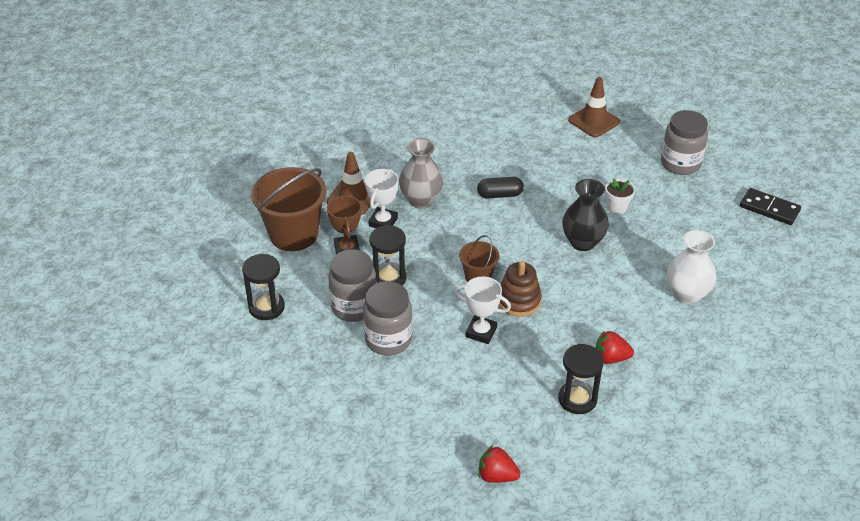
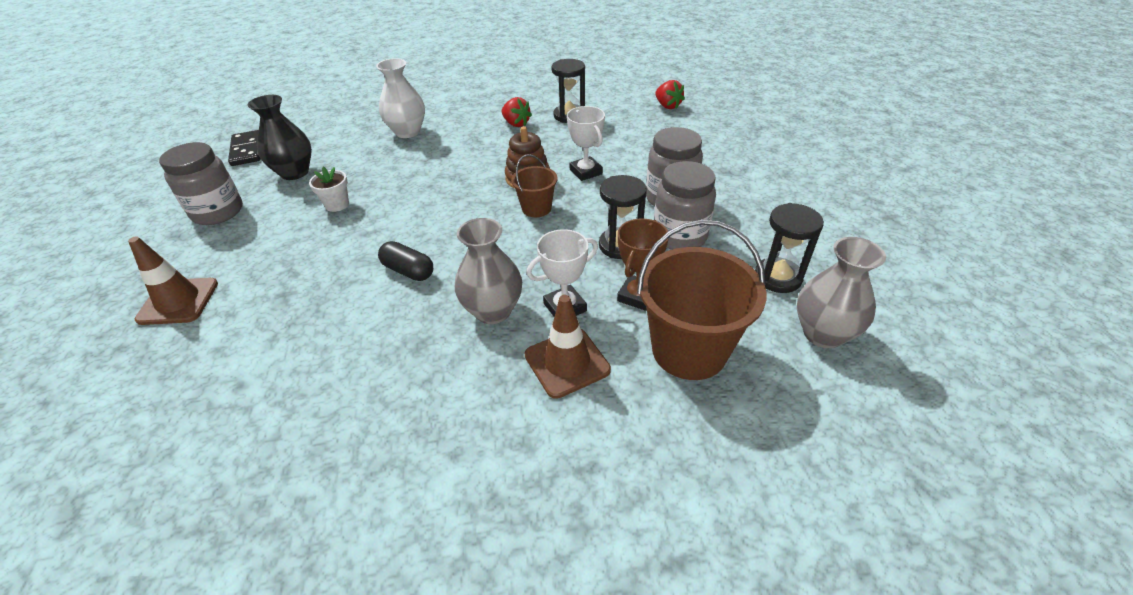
camera: 140 degrees left, 0 degrees up
(222, 281) = (823, 333): none -> grey vase
(583, 242) = (412, 193): black vase -> black vase (294, 172)

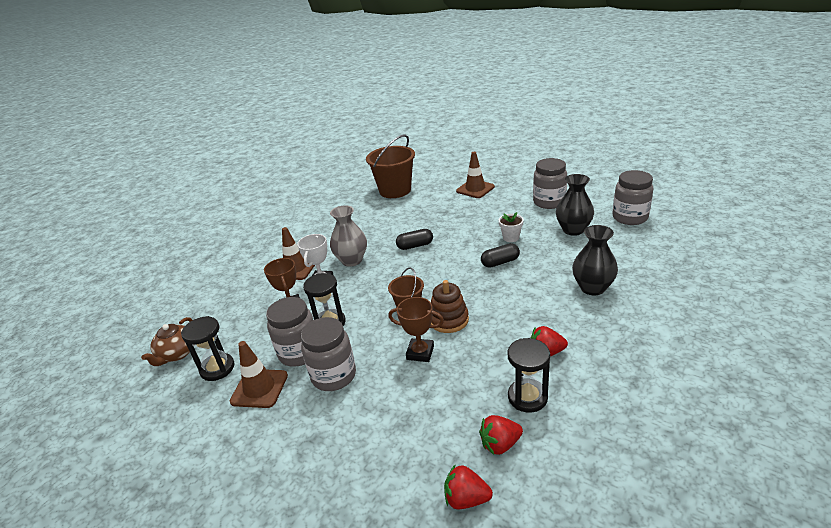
camera: 135 degrees right, 10 degrees down
(247, 150) = (630, 217): black domino -> grey jar
(400, 190) = (500, 262): none -> black capsule
(407, 132) = (592, 288): white vase -> black vase
(586, 172) = (420, 353): white trophy -> brown trophy
(618, 110) = (500, 444): none -> red strawberry
(689, 350) = (245, 304): brown bucket -> brown bucket (395, 190)
(744, 229) = (259, 388): none -> brown traffic cone
(823, 333) = (177, 354): grey vase -> brown teapot

